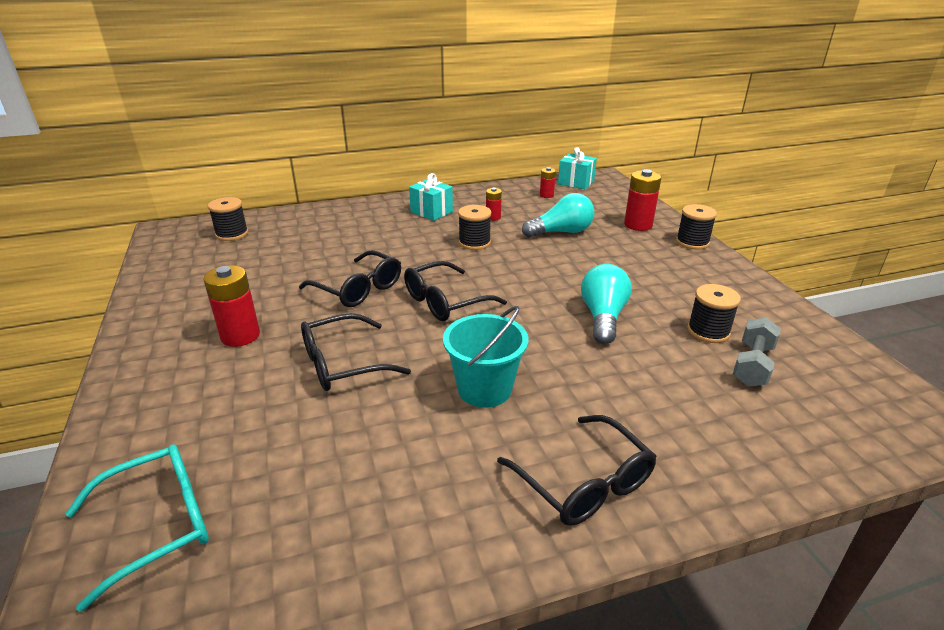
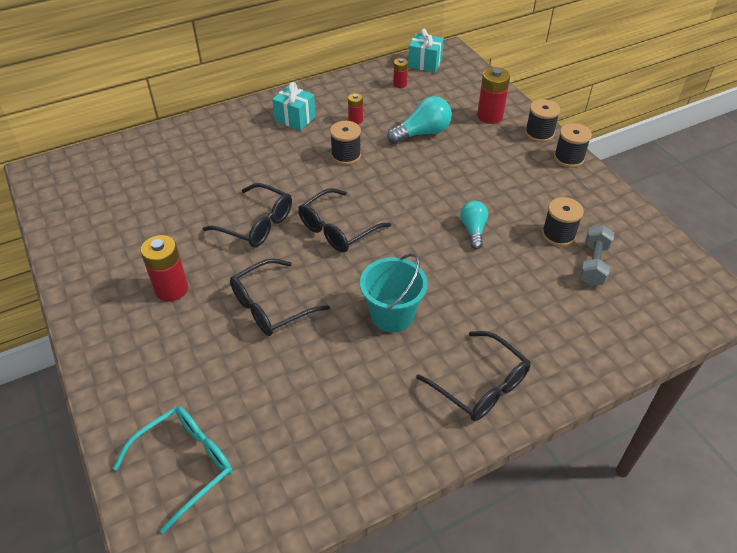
camera: 10 degrees left, 15 degrees up
(232, 234) = (110, 170): black spool -> black spool (568, 158)
(603, 317) = (473, 230): turquoise light bulb -> turquoise light bulb, size x0.66

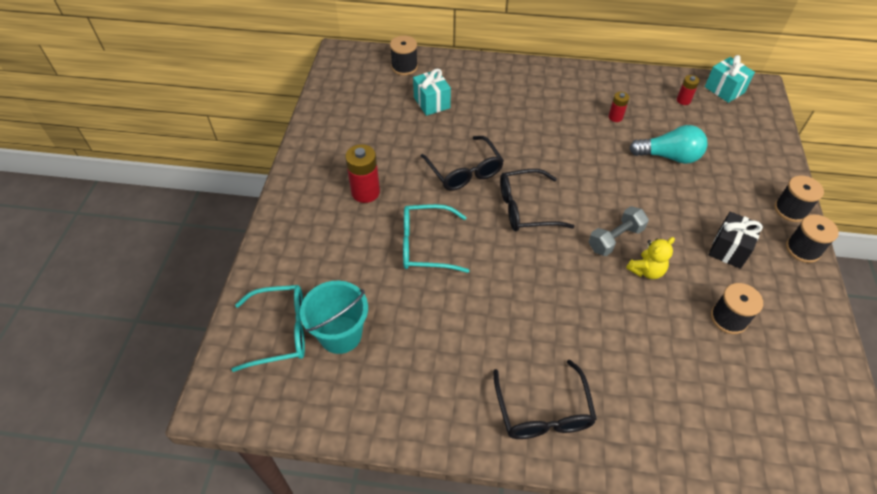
camera: 35 degrees right, 5 degrees up
(271, 306) = (425, 245): black glasses -> turquoise glasses
(295, 119) = (563, 93): turquoise gift -> turquoise gift (432, 102)
(346, 155) = (582, 146): black spool -> black spool (404, 67)
(392, 315) = (515, 307): turquoise bucket -> turquoise bucket (340, 334)
(473, 230) = (646, 270): turquoise light bulb -> yellow teddy bear
(490, 116) = (750, 170): red battery -> none
(520, 183) = (729, 249): none -> black gift
(593, 264) = (742, 366): grey dumbbell -> grey dumbbell (615, 239)

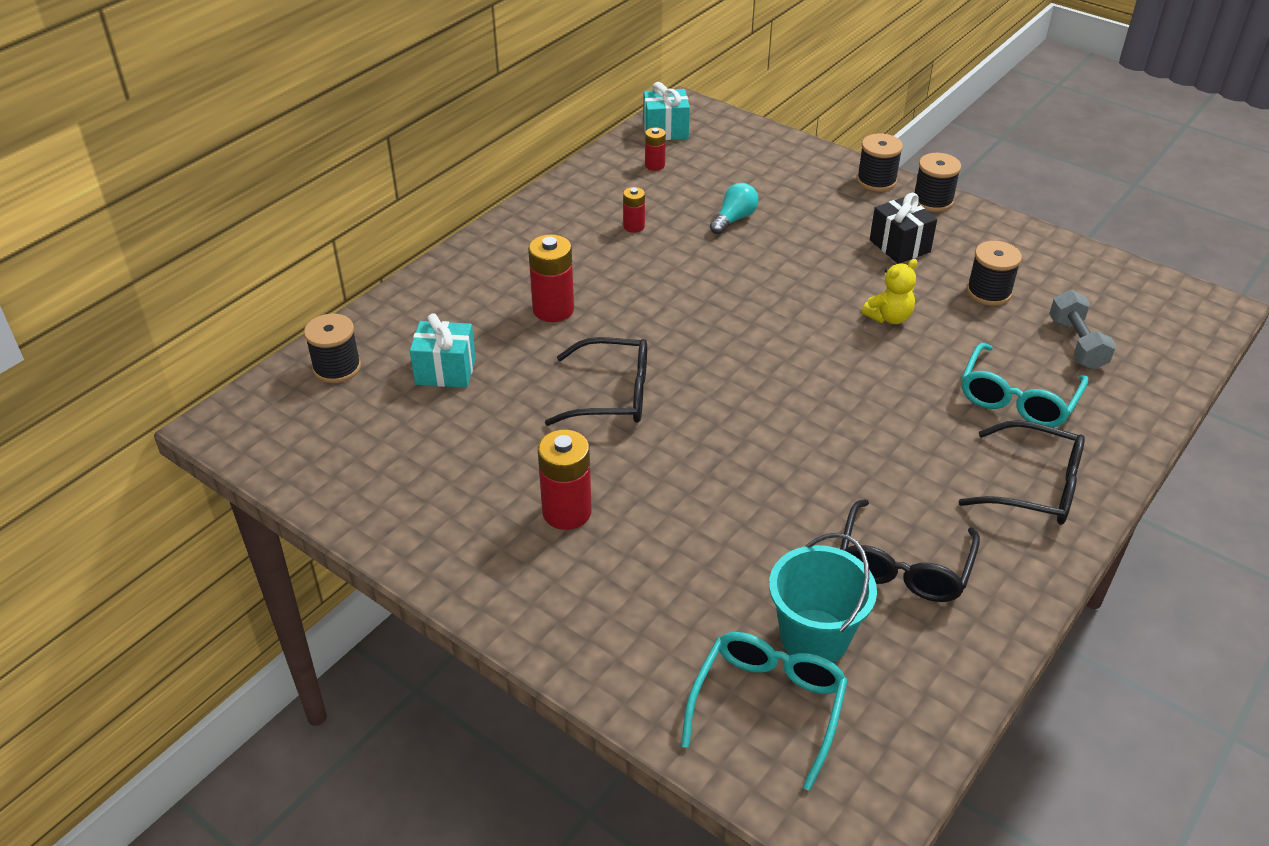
camera: 60 degrees left, 10 degrees down
(425, 245) = (717, 487): turquoise glasses -> turquoise glasses (1017, 399)
(512, 118) = (553, 310): none -> red battery
(525, 208) = (723, 368): black glasses -> black glasses (903, 566)
(615, 239) = (827, 318): grey dumbbell -> grey dumbbell (1077, 344)
(646, 270) = (889, 317): yellow teddy bear -> yellow teddy bear turned 60 degrees clockwise
(669, 156) = (734, 219): turquoise light bulb -> turquoise light bulb, size x0.66

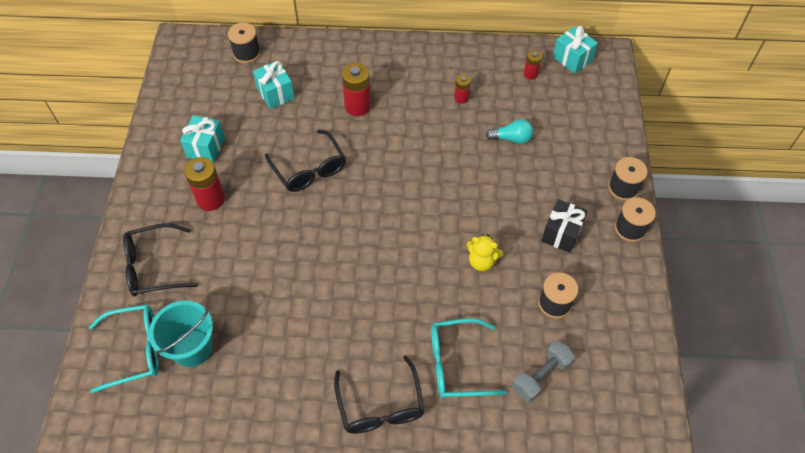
camera: 55 degrees right, 15 degrees up
(465, 479) = (206, 147): none -> turquoise gift
(903, 566) = (269, 366): black glasses -> black glasses (153, 266)

